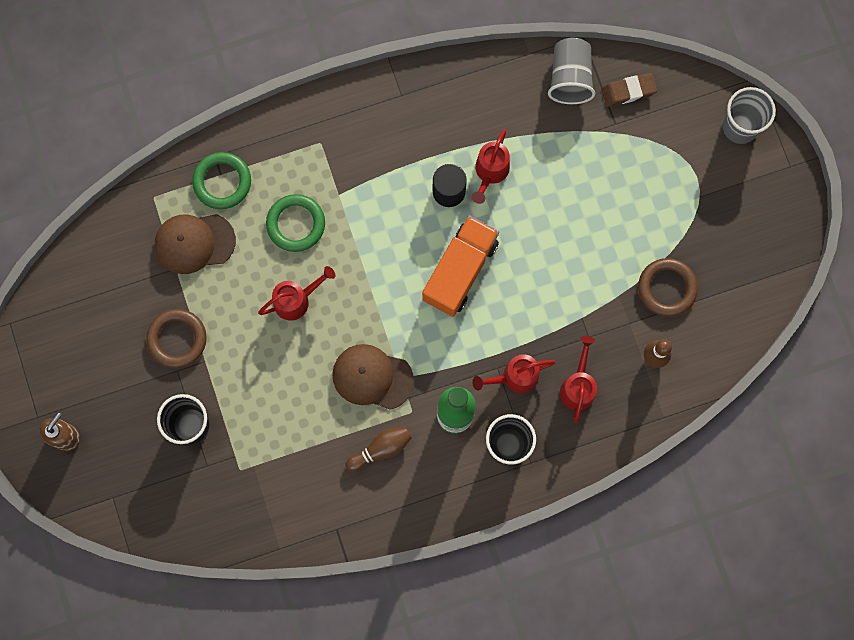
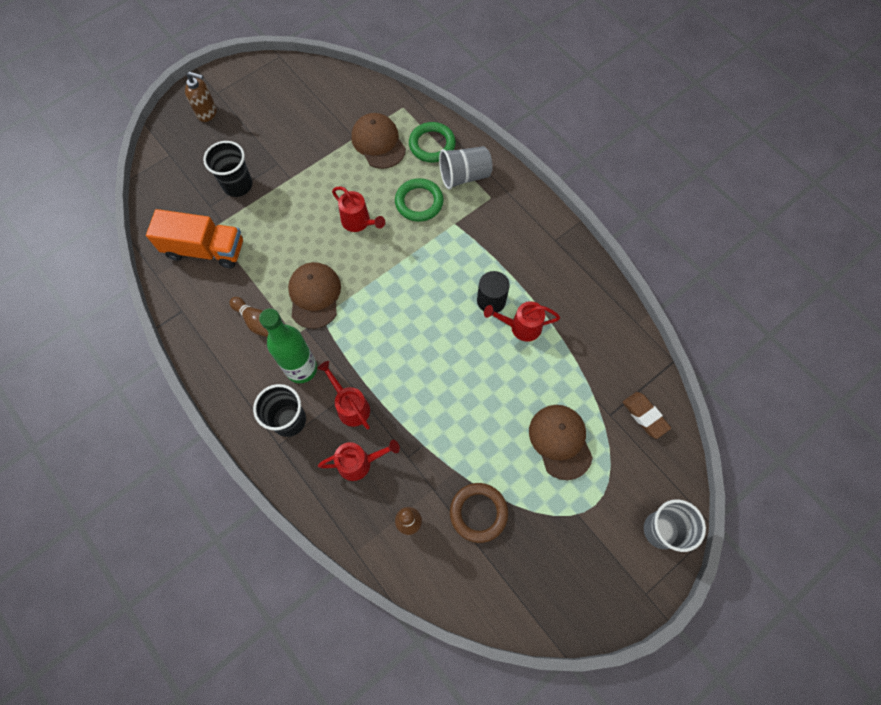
camera: 70 degrees right, 10 degrees down
(177, 339) = (301, 156): brown ring -> none
(460, 271) = (427, 332): orange truck -> orange truck (205, 249)
(570, 78) = (632, 363): grey cup -> grey cup (464, 176)
(625, 183) = (560, 441): none -> brown cap

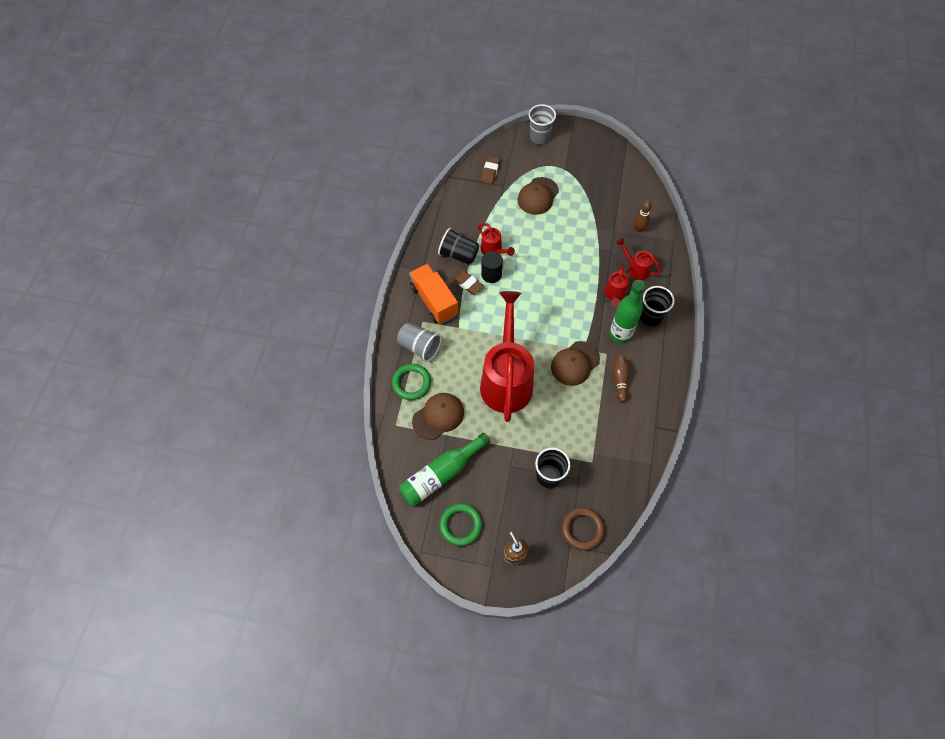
camera: 130 degrees left, 5 degrees down
(205, 249) = (608, 451): orange truck -> orange truck (434, 301)
(324, 110) = (441, 474): none -> green bottle
(359, 222) = (506, 379): red watering can -> red watering can, size x2.29
(378, 143) = (438, 416): brown cap -> brown cap turned 150 degrees counterclockwise
(419, 202) = (461, 357): green ring -> green ring (460, 525)
(478, 513) = (605, 205): brown ring -> brown ring (582, 529)
(499, 269) = (468, 284): none -> brown eraser
(545, 288) = (458, 254): none -> black cup

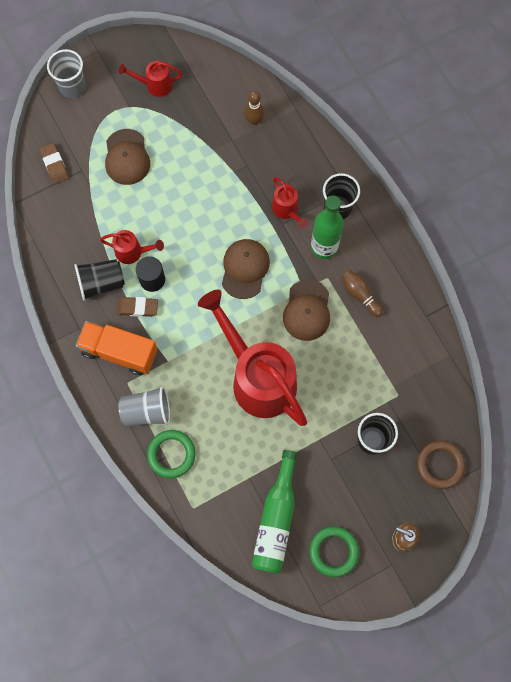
camera: 40 degrees left, 10 degrees up
(438, 416) = (225, 466): brown cap -> brown cap (245, 269)
(636, 269) = (285, 167): red watering can -> red watering can (155, 85)

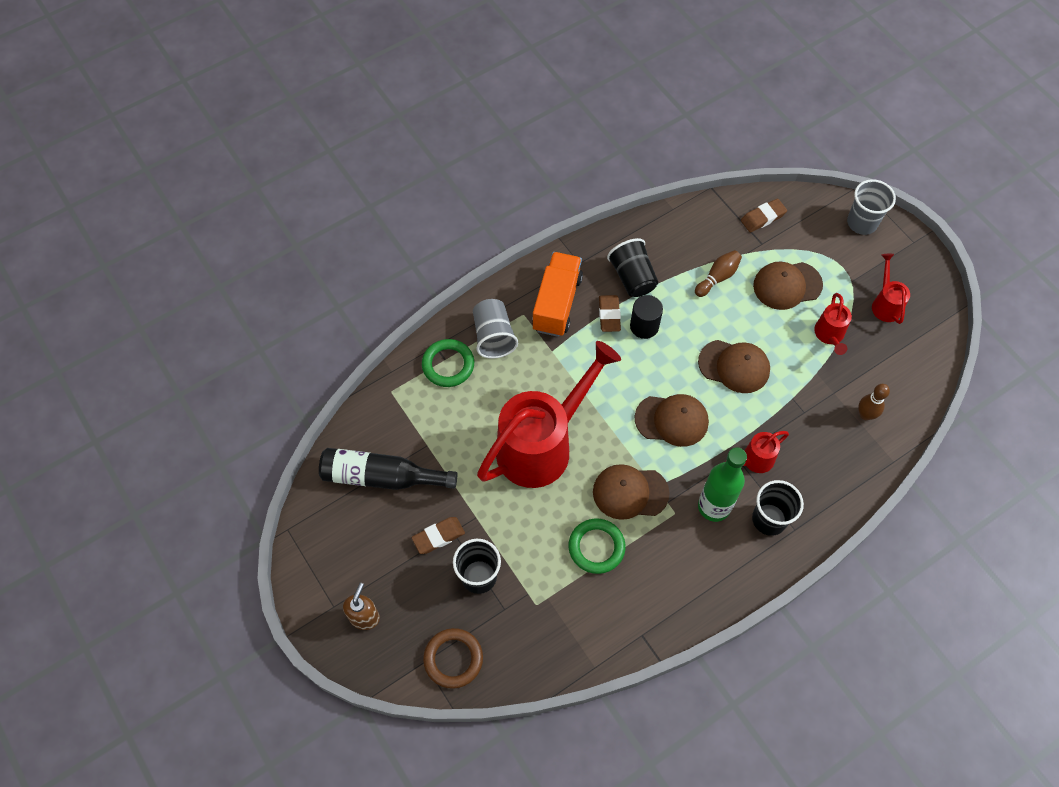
camera: 85 degrees right, 10 degrees down
(132, 252) = (673, 303): red watering can -> red watering can (829, 335)
(200, 212) = (734, 366): none -> brown cap
(276, 519) = (381, 476): green bottle -> black bottle
(333, 551) = (347, 540): green ring -> green ring (596, 547)
(335, 471) = (438, 536): none -> brown eraser
(360, 295) = (658, 552): brown bowling pin -> brown bowling pin (717, 277)

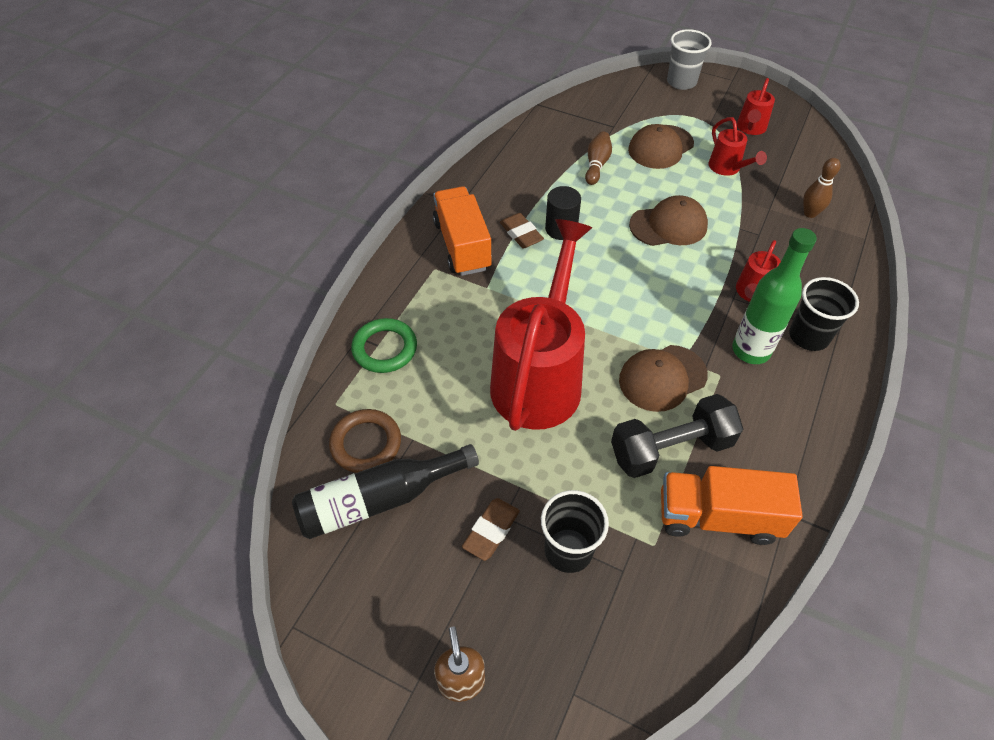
camera: 30 degrees left, 10 degrees down
(453, 659) = (606, 667): brown ring -> brown ring (366, 443)
(493, 336) = (417, 301): grey cup -> none
(592, 611) = (718, 517): none -> orange truck
(596, 547) = (671, 448): green ring -> black dumbbell
(632, 277) = (520, 195): black cup -> none
(672, 420) = (649, 294): brown cap -> none
(763, 218) = (599, 108): brown eraser -> none
(885, 304) = (750, 128): red watering can -> red watering can turned 120 degrees counterclockwise

